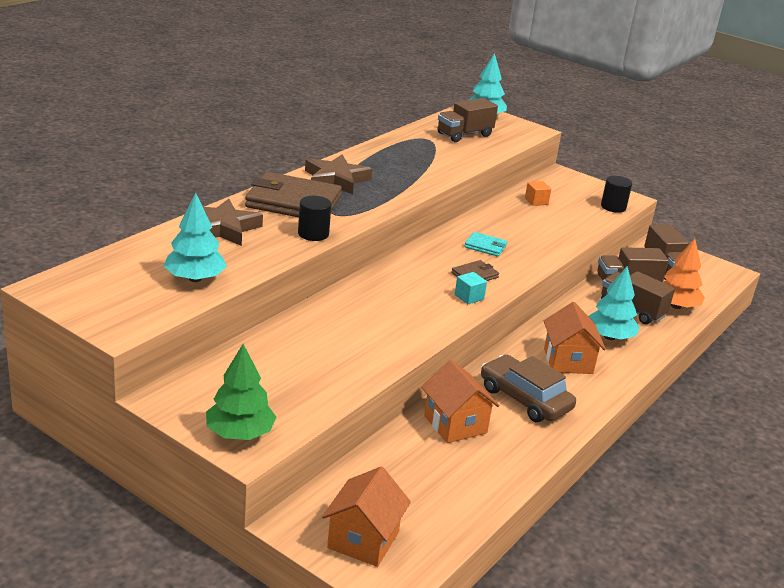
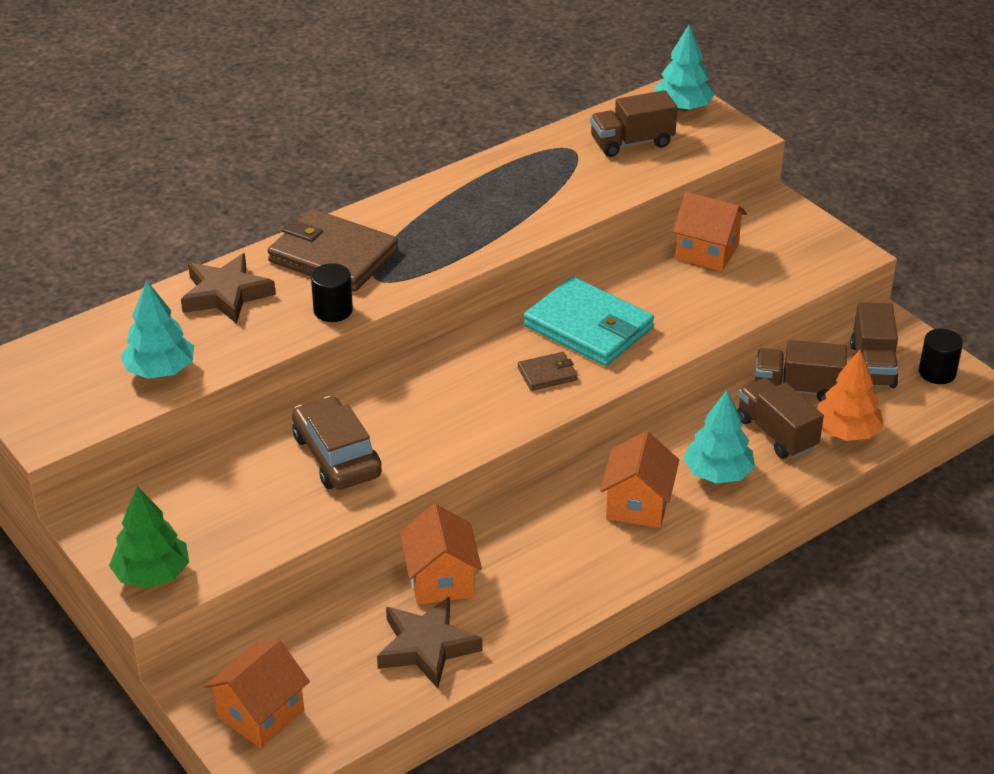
camera: 20 degrees right, 10 degrees up
(336, 179) = (407, 220): brown star -> brown star (426, 647)
(469, 297) = (520, 408): turquoise cube -> none
(485, 246) = (588, 327): turquoise wallet -> turquoise wallet, size x2.15
(525, 399) = (548, 554): brown car -> brown car (337, 456)
(536, 201) = (707, 252): orange cube -> orange house
(613, 207) = (818, 268): black cylinder -> black cylinder (937, 373)

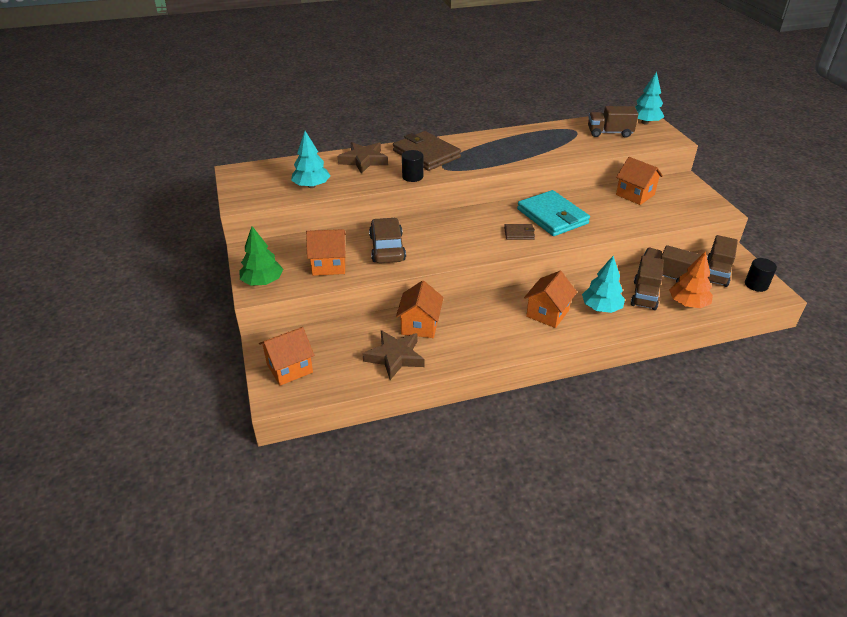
camera: 20 degrees right, 0 degrees up
(252, 513) = (329, 265): none -> orange house
(776, 434) = (644, 295): brown truck -> brown truck turned 150 degrees counterclockwise

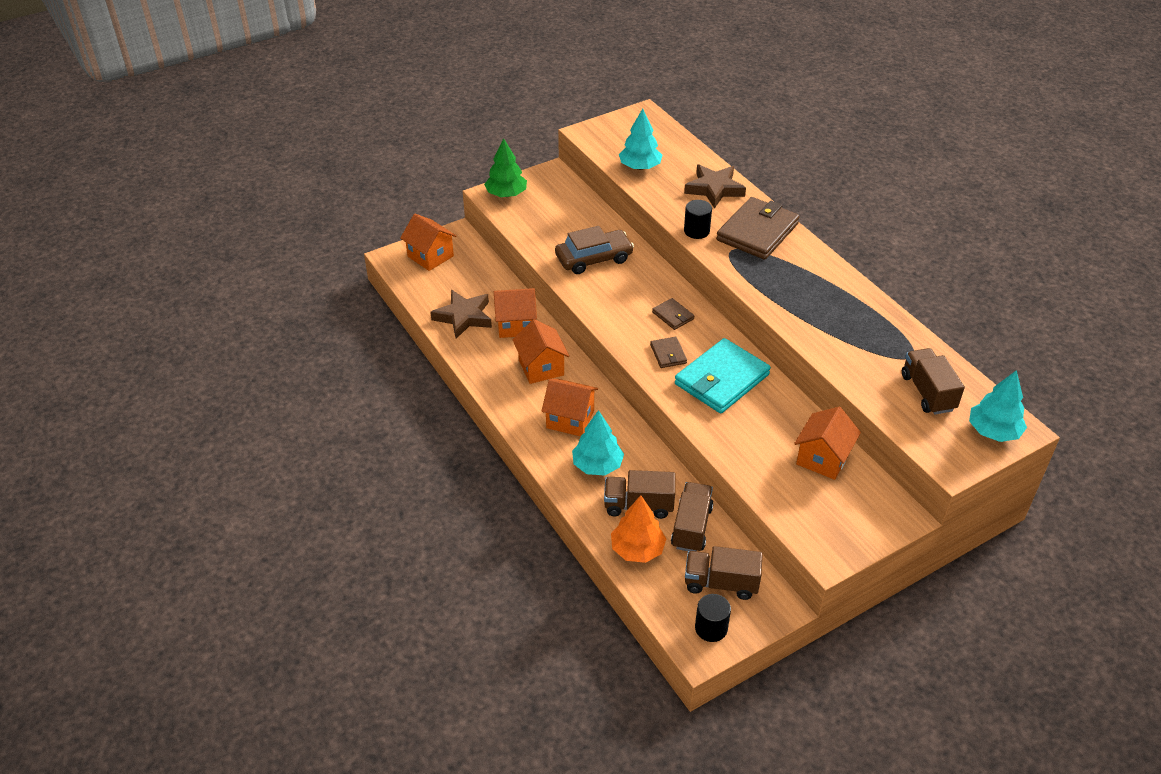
camera: 75 degrees right, 5 degrees up
(329, 265) = (548, 227): orange house -> orange house (541, 367)
(475, 223) = (673, 316): none -> brown wallet

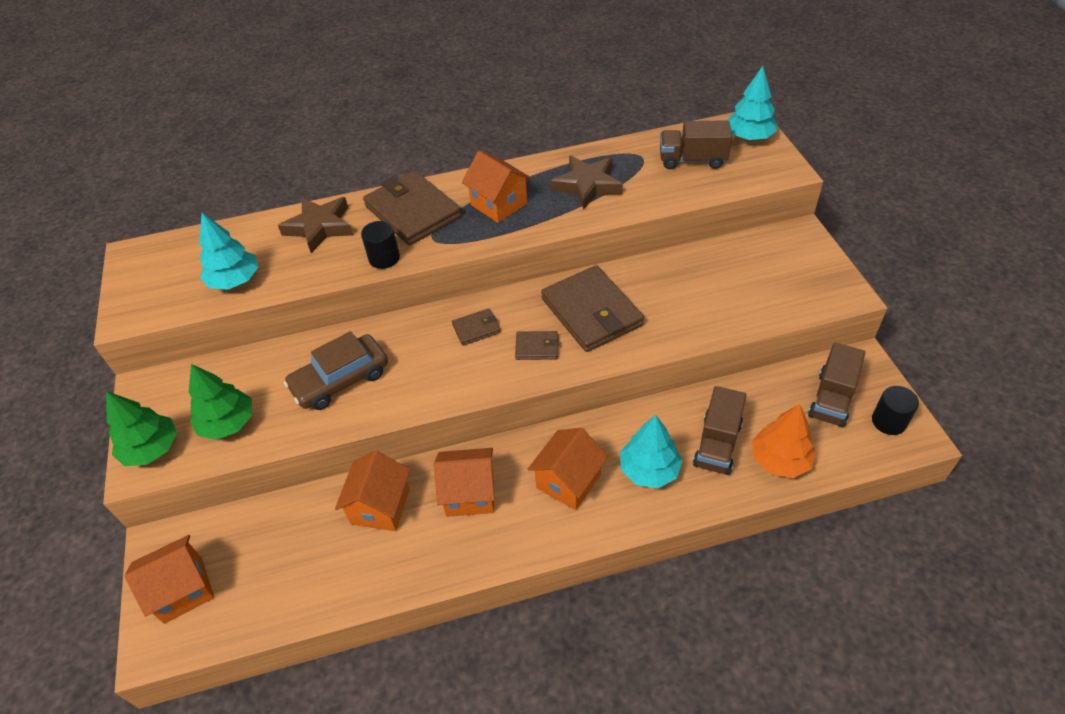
camera: 70 degrees left, 5 degrees up
(463, 317) = (335, 568): brown star -> brown star (587, 185)
(537, 219) = (228, 423): none -> green tree
(594, 258) = (340, 380): brown car -> brown car turned 120 degrees counterclockwise
(691, 527) = (755, 405): brown truck -> none
(721, 379) = (591, 312): turquoise wallet -> brown wallet
(823, 458) = (722, 265): orange house -> orange house (499, 204)

